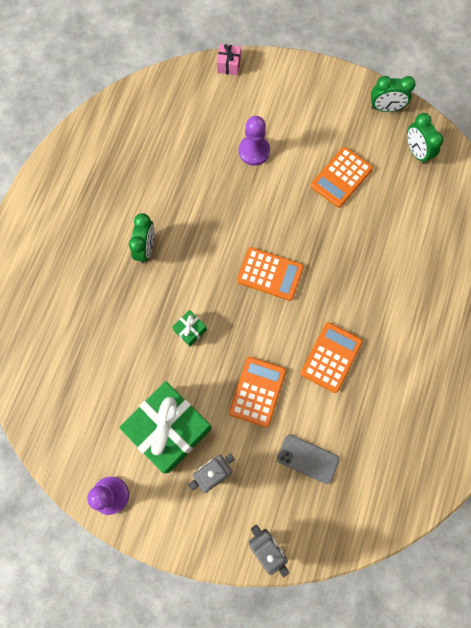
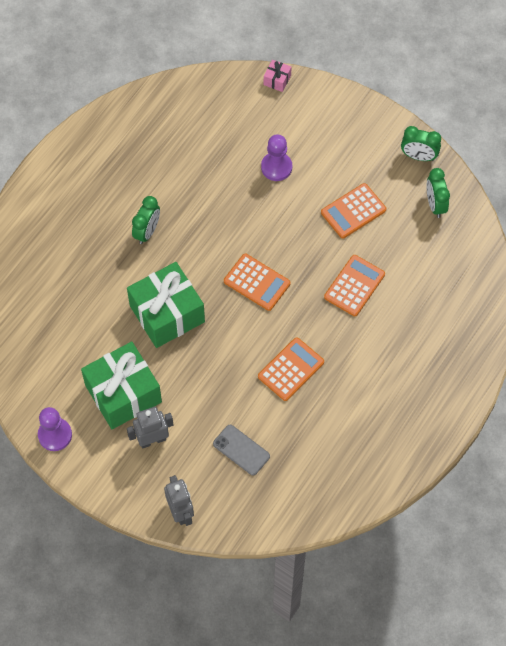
camera: 15 degrees right, 10 degrees down
(190, 330) = (167, 314): green gift -> green gift, size x2.43
(257, 391) = (213, 382): orange calculator -> orange calculator (354, 286)

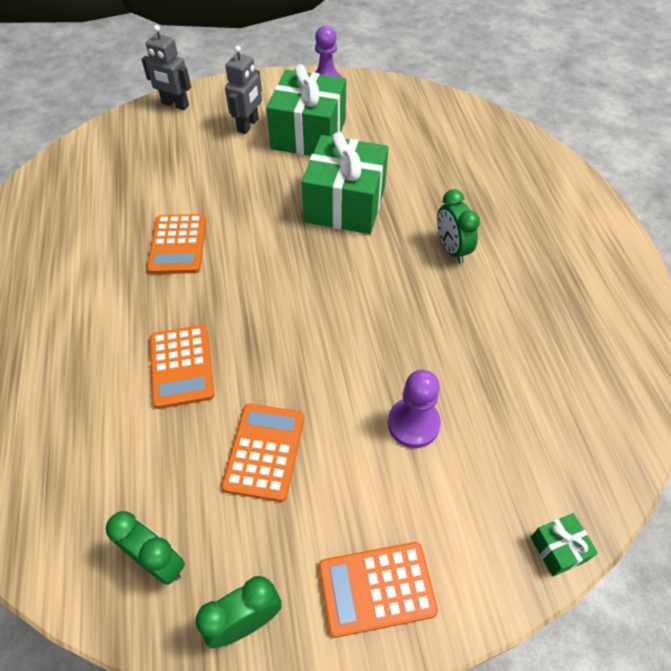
camera: 135 degrees right, 10 degrees down
(241, 450) = (164, 164): grey phone -> none
(257, 282) = (293, 289): orange calculator -> orange calculator (376, 588)
(277, 80) = (558, 549): pink gift -> green gift

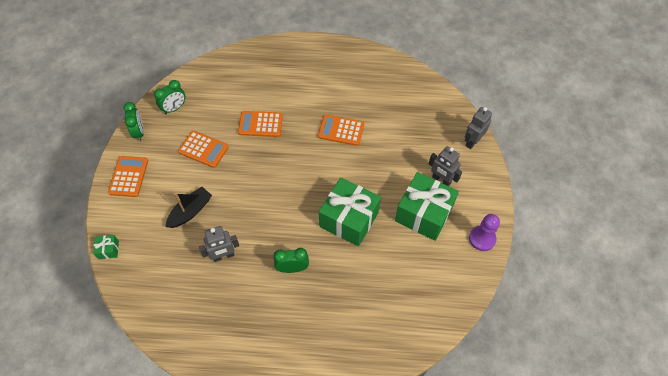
camera: 105 degrees right, 5 degrees up
(413, 424) = (190, 211): purple pawn -> black boat
(474, 342) = (223, 256): none -> grey robot

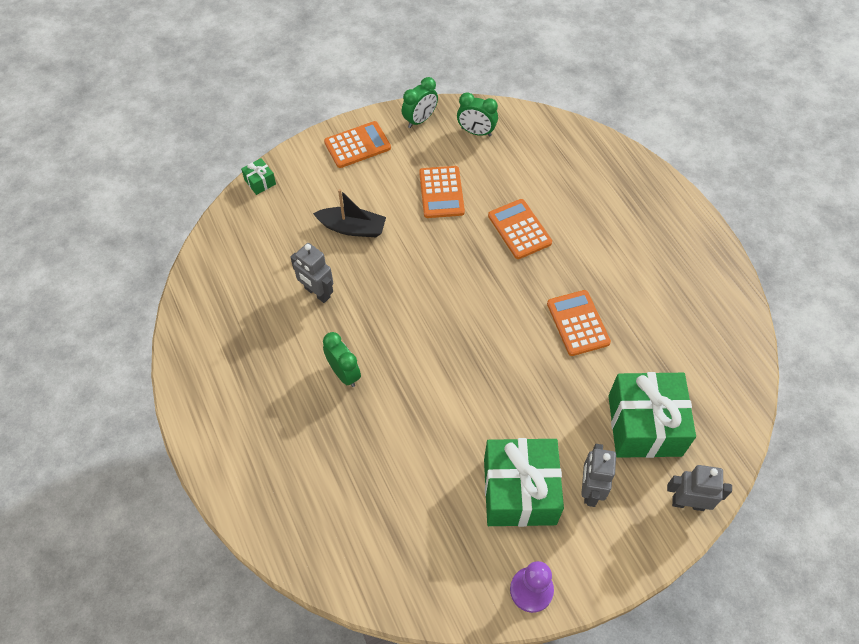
camera: 60 degrees right, 0 degrees up
(349, 219) = (451, 402): green gift -> green gift (644, 425)

